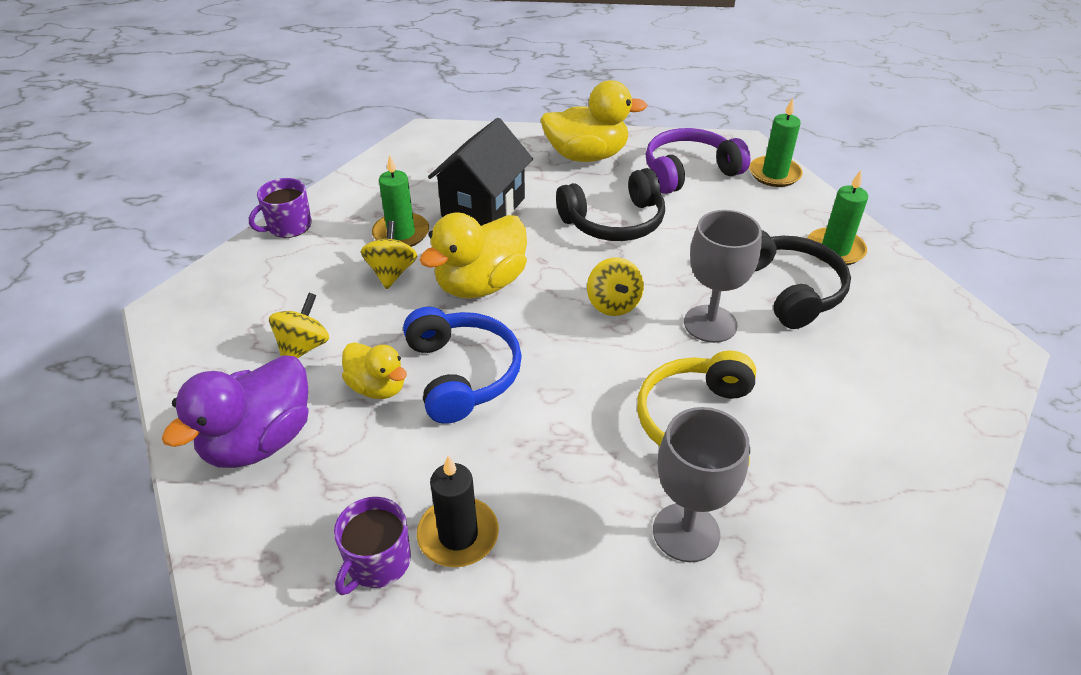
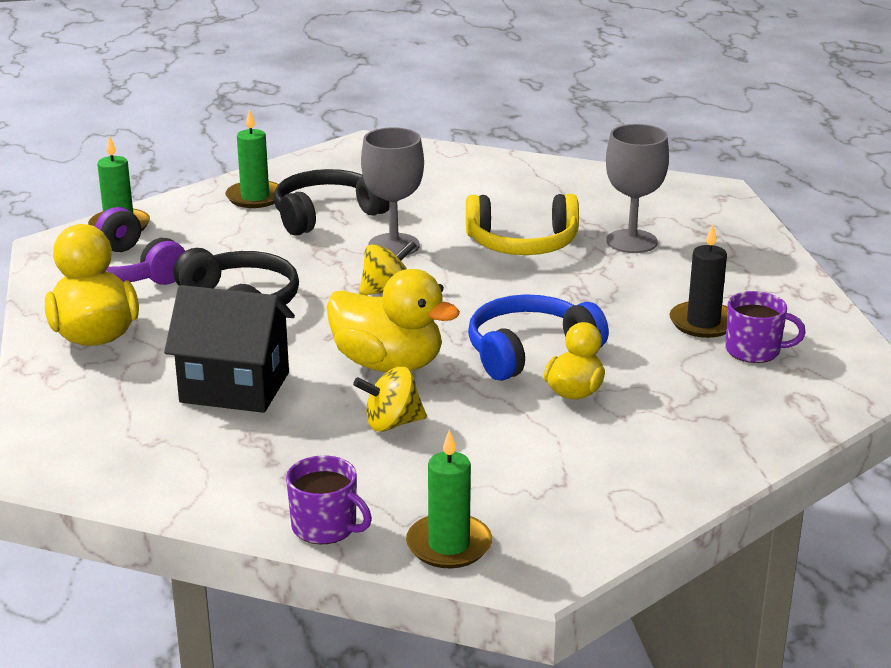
camera: 105 degrees left, 15 degrees down
(259, 441) = (684, 439): purple duck -> none
(303, 347) = (546, 450): yellow spinning top -> none
(401, 233) = (311, 434): green candle -> green candle (449, 545)

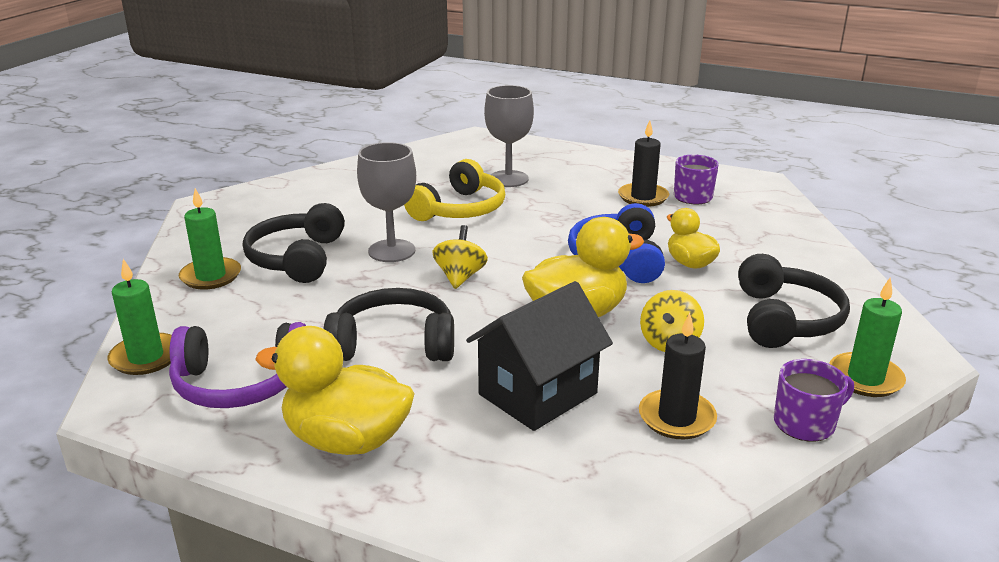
camera: 55 degrees left, 0 degrees up
(266, 460) = (676, 418): none -> black candle
(519, 474) = (785, 319): none -> black headphones

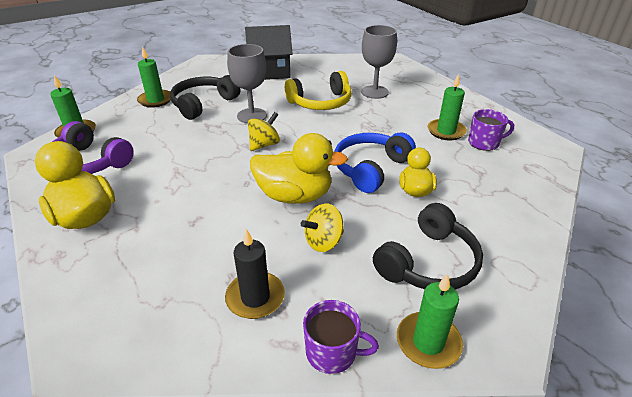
camera: 35 degrees right, 10 degrees up
(393, 344) = (178, 171): black headphones -> none
(538, 394) = (203, 237): black house -> black house (270, 72)
(643, 197) = (446, 131): black candle -> green candle

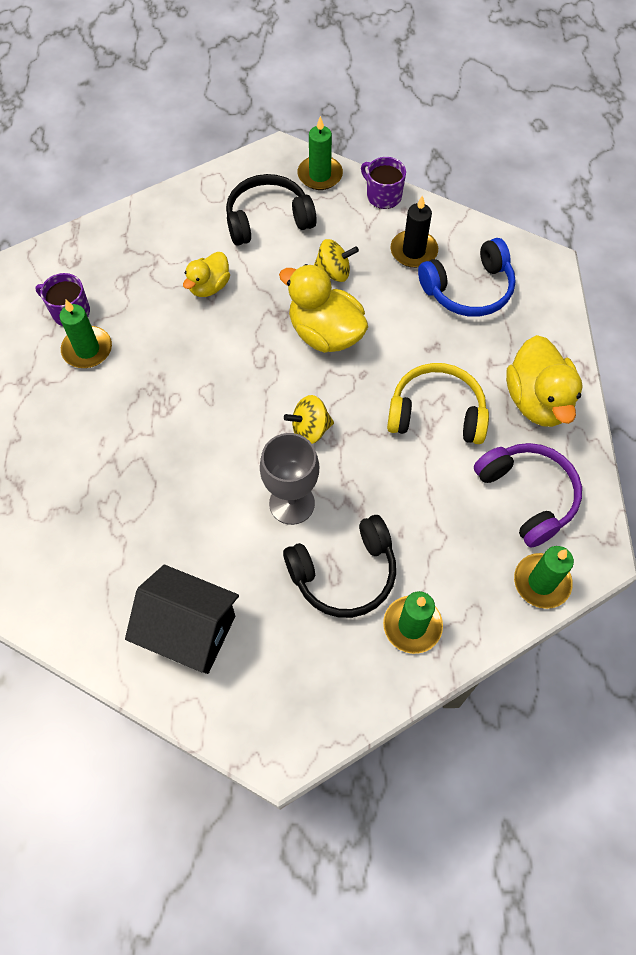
camera: 150 degrees left, 25 degrees up
(321, 102) = (179, 489): yellow headphones -> yellow headphones (436, 413)
(370, 168) = (224, 334): blue headphones -> blue headphones (468, 289)
(374, 92) = (85, 477): grey goblet -> none

